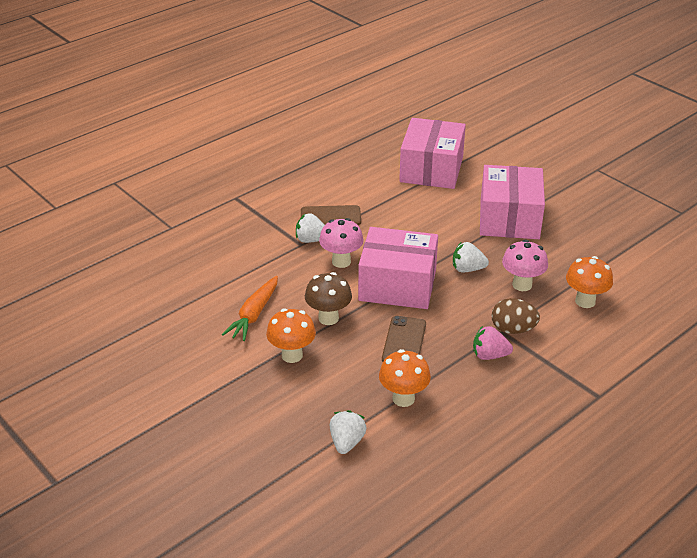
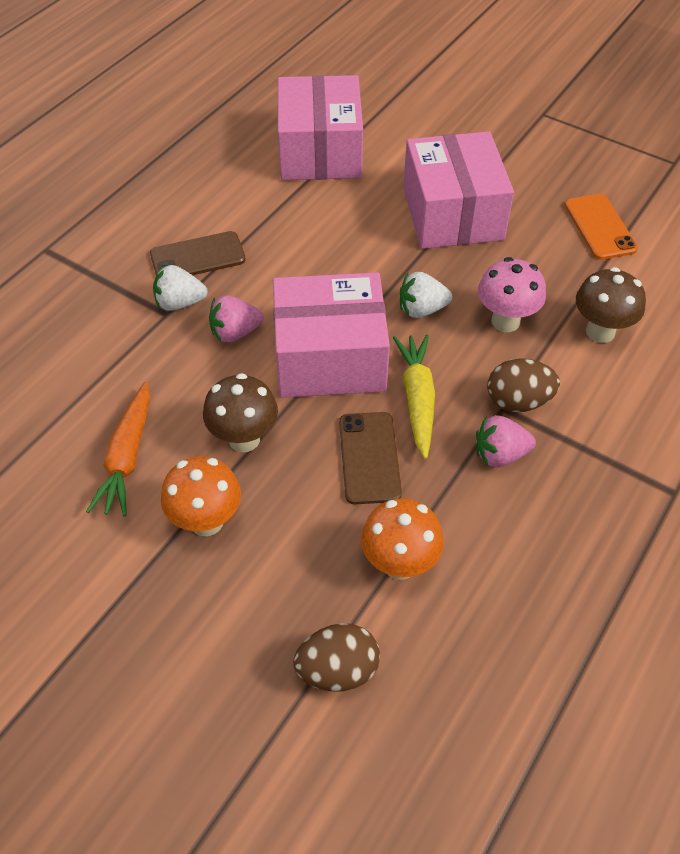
camera: 15 degrees left, 15 degrees up
(341, 261) = (235, 333): pink mushroom -> pink strawberry
(346, 442) = (337, 670): white strawberry -> brown egg
(446, 317) = (417, 399): none -> yellow carrot
(585, 301) = (600, 332): orange mushroom -> brown mushroom
(610, 242) = (600, 227): none -> orange phone

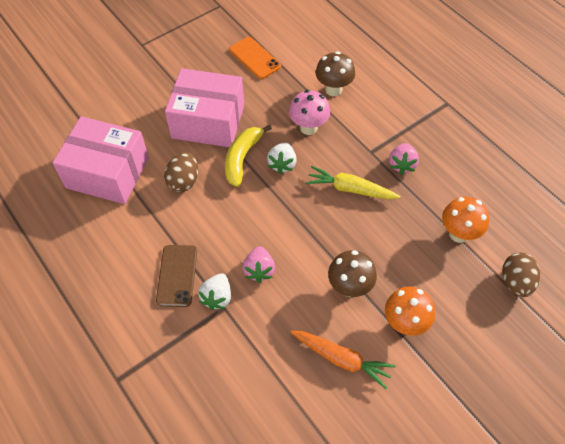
camera: 70 degrees left, 5 degrees up
(330, 358) = (302, 223): pink box -> none
(369, 457) = (384, 226): brown phone -> none
(409, 265) = (242, 158): none -> yellow banana
(518, 401) = (369, 144): brown egg -> brown egg (183, 181)
(600, 227) = (255, 58): orange phone -> orange phone turned 45 degrees clockwise

